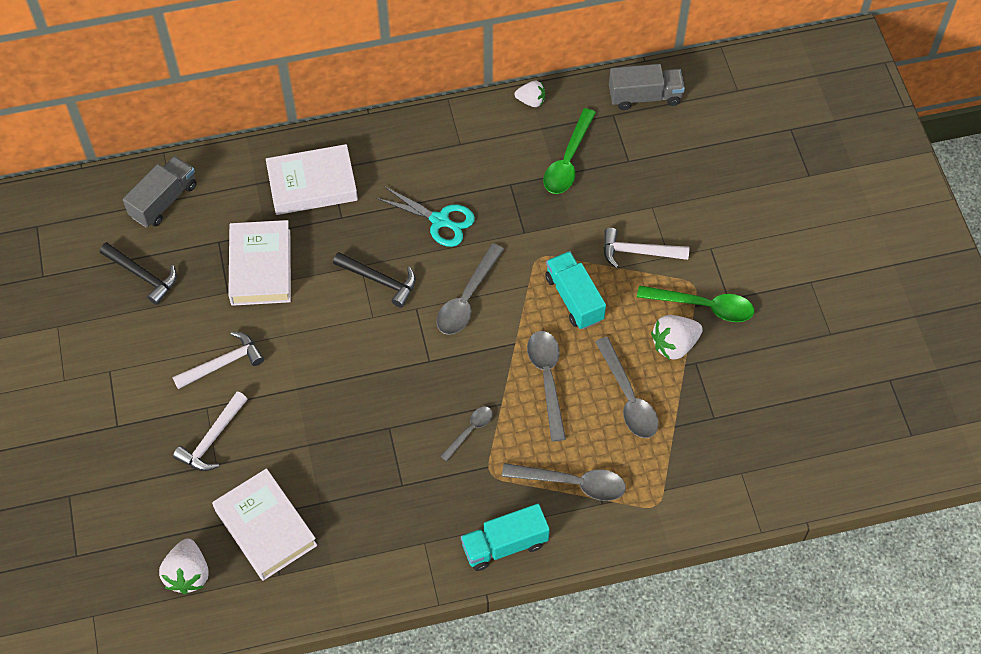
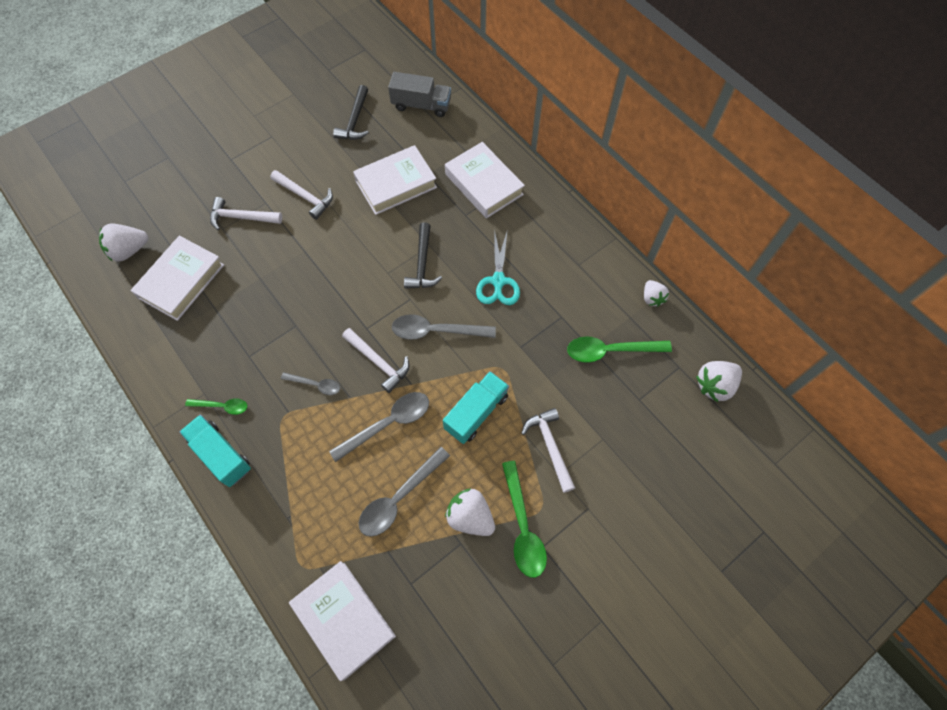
camera: 65 degrees right, 5 degrees up
(449, 528) = (222, 406): none -> green spoon
(475, 364) = (378, 362): none -> white hammer
(572, 483) = (297, 485): grey spoon -> none
(644, 96) = (714, 385): grey truck -> white strawberry
(722, 485) = (344, 620): none -> white book

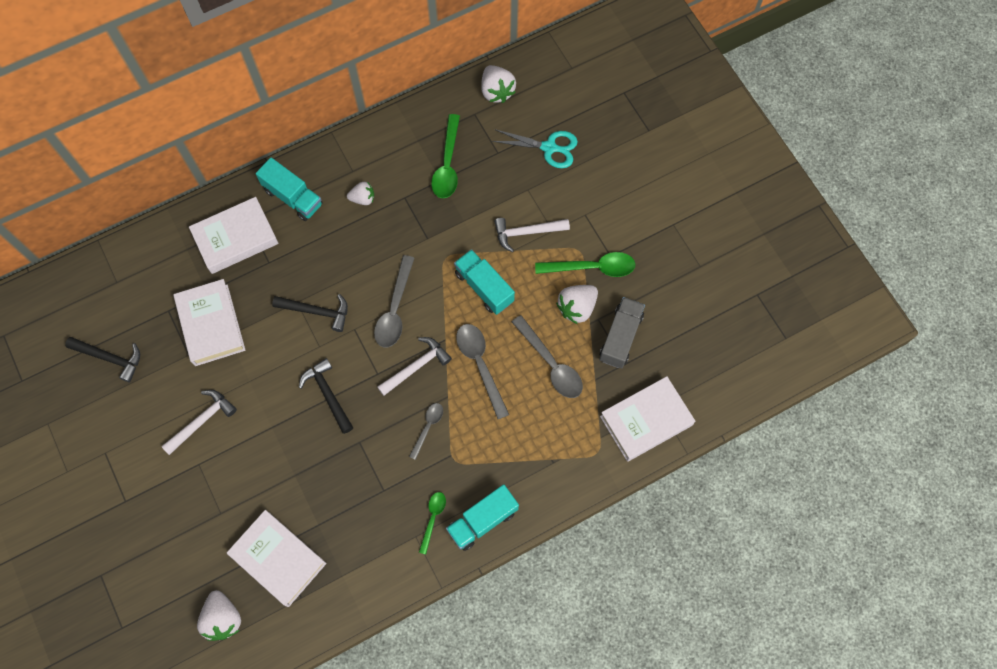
camera: 80 degrees left, 5 degrees up
(241, 217) = (211, 491): white hammer -> none
(340, 289) = (328, 394): none -> black hammer
(421, 105) = (110, 284): grey truck -> grey truck (620, 337)
(498, 281) = (353, 245): turquoise scissors -> turquoise scissors (549, 148)
(536, 220) = (293, 197): none -> turquoise truck
(652, 298) = (402, 117): white strawberry -> white strawberry (363, 198)

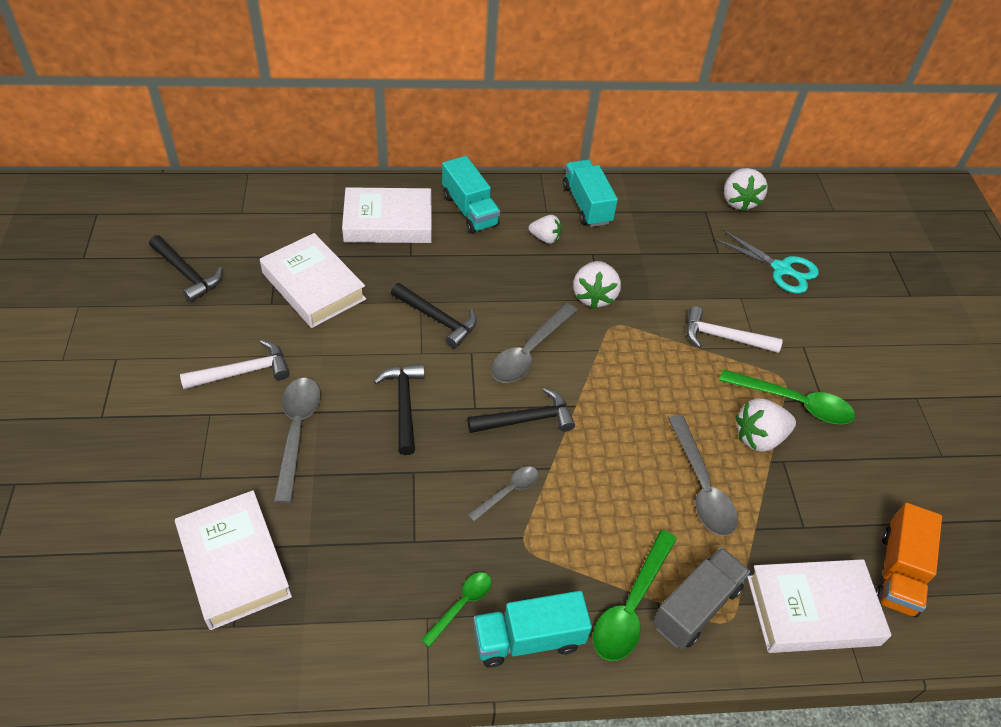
camera: 20 degrees right, 20 degrees down
(211, 325) = (313, 286): white book -> white book turned 45 degrees counterclockwise
(223, 618) = (120, 605): white strawberry -> white strawberry (594, 296)
(416, 366) = (527, 419): white hammer -> black hammer
(447, 164) = (655, 242): green spoon -> green spoon (631, 605)
(480, 365) = (608, 450): grey spoon -> grey spoon (297, 432)
(484, 287) = (648, 371): turquoise truck -> turquoise truck (586, 205)
(620, 337) = (807, 493): grey truck -> grey truck (696, 607)
(691, 369) = (898, 572): none -> orange truck

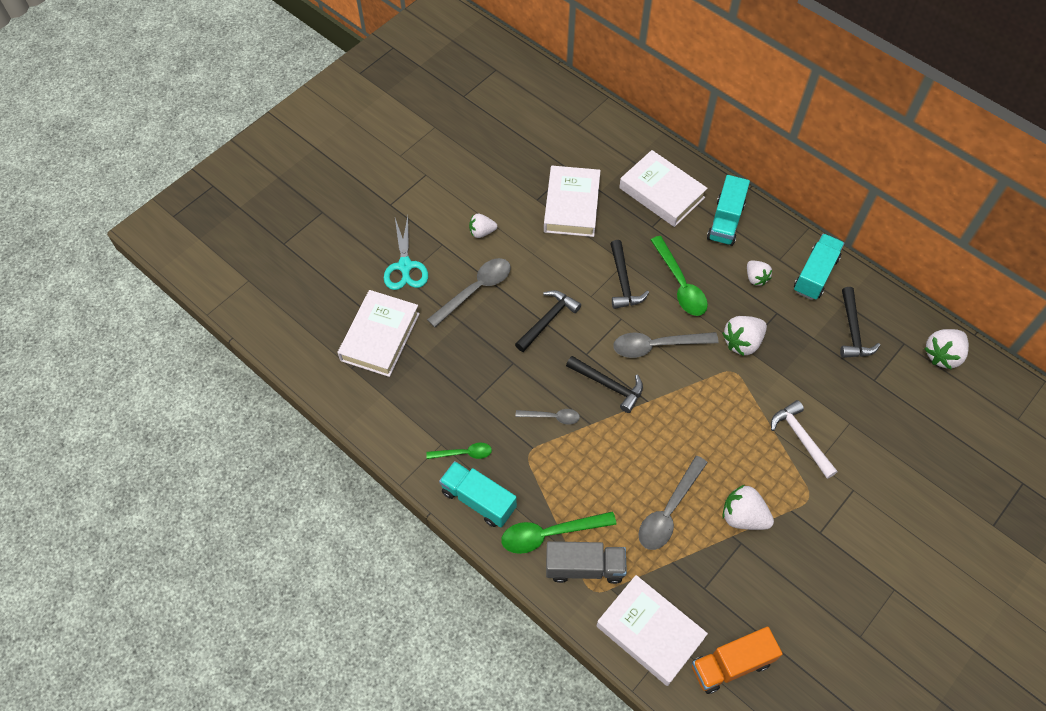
camera: 50 degrees right, 10 degrees up
(187, 274) = (508, 146): black hammer -> black hammer (853, 331)
(243, 372) = (482, 232): white hammer -> white strawberry
(781, 269) = (909, 427): turquoise scissors -> turquoise scissors (405, 266)
(794, 403) = (796, 517): green spoon -> green spoon (680, 284)

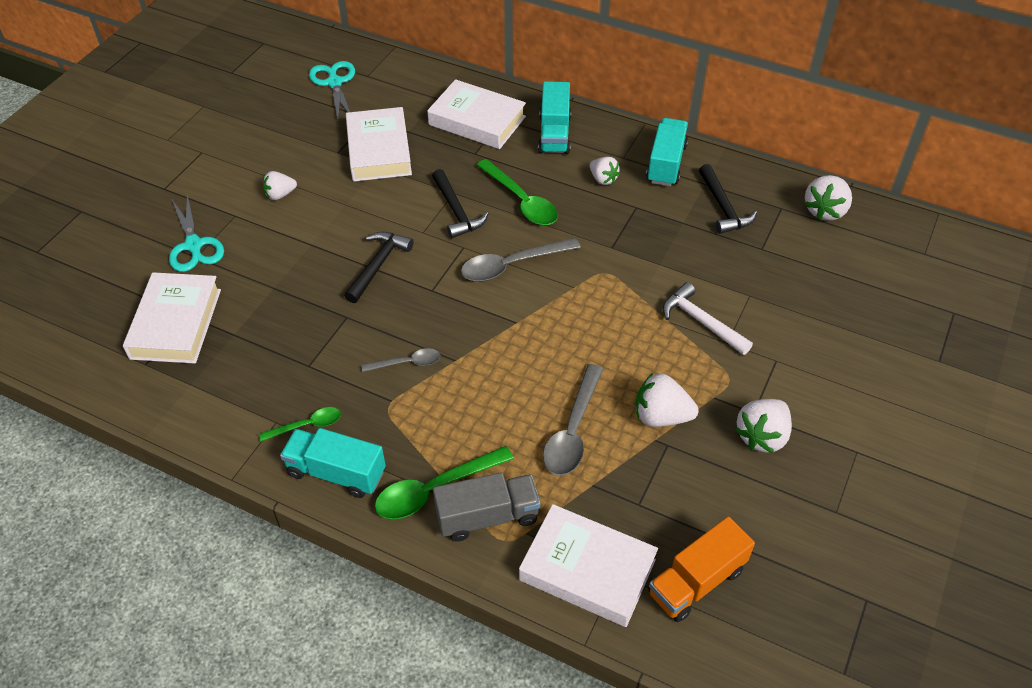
camera: 15 degrees left, 10 degrees down
(475, 290) = (285, 253): grey spoon -> none
(548, 126) = (334, 83): none -> turquoise scissors
(609, 385) = (466, 316): black hammer -> none
(742, 342) = (607, 242): white strawberry -> white strawberry (762, 436)

